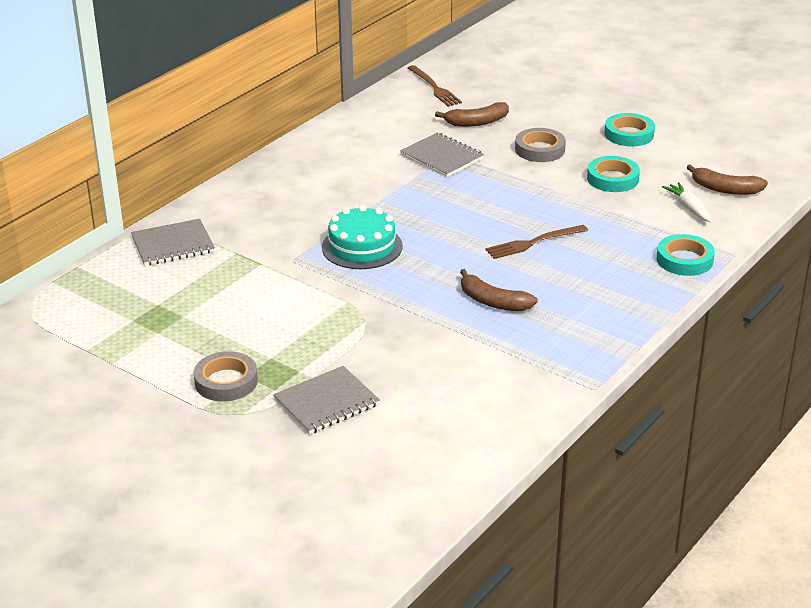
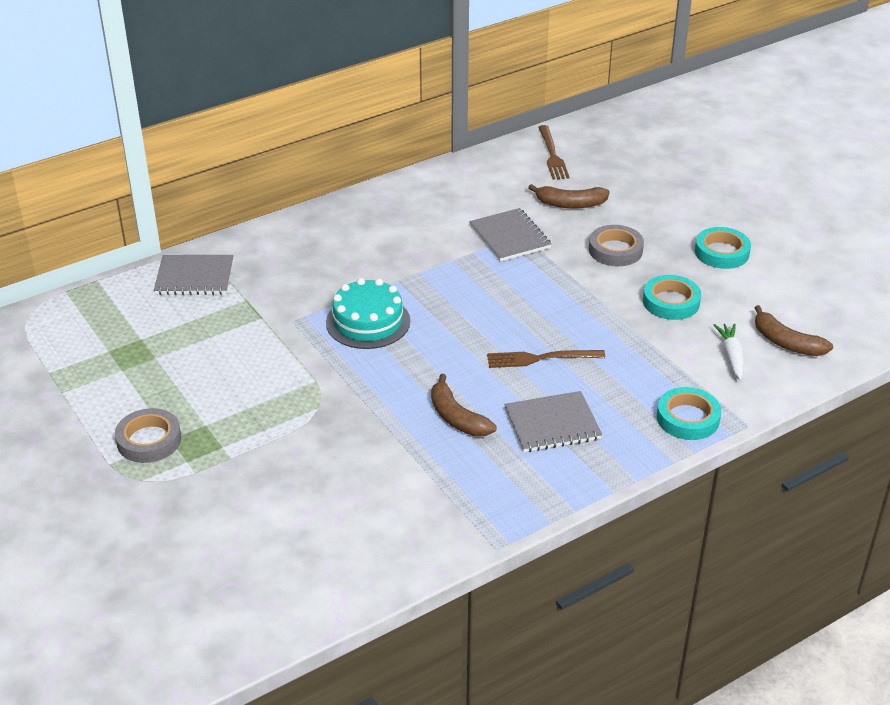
camera: 20 degrees right, 5 degrees up
(326, 402) = (225, 489): grey notebook -> grey notebook (552, 424)

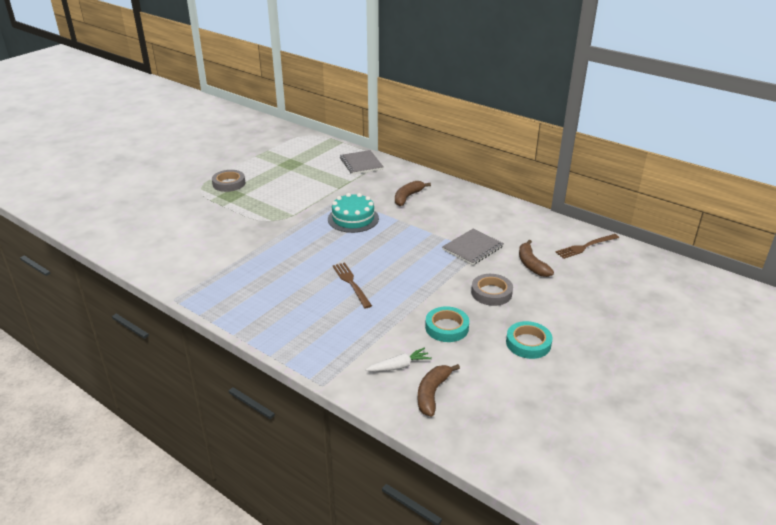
camera: 70 degrees right, 5 degrees down
(456, 417) = (281, 264): brown banana -> brown banana (407, 197)
(552, 424) = (288, 299): grey notebook -> none
(688, 418) = (318, 355): turquoise tape -> none

